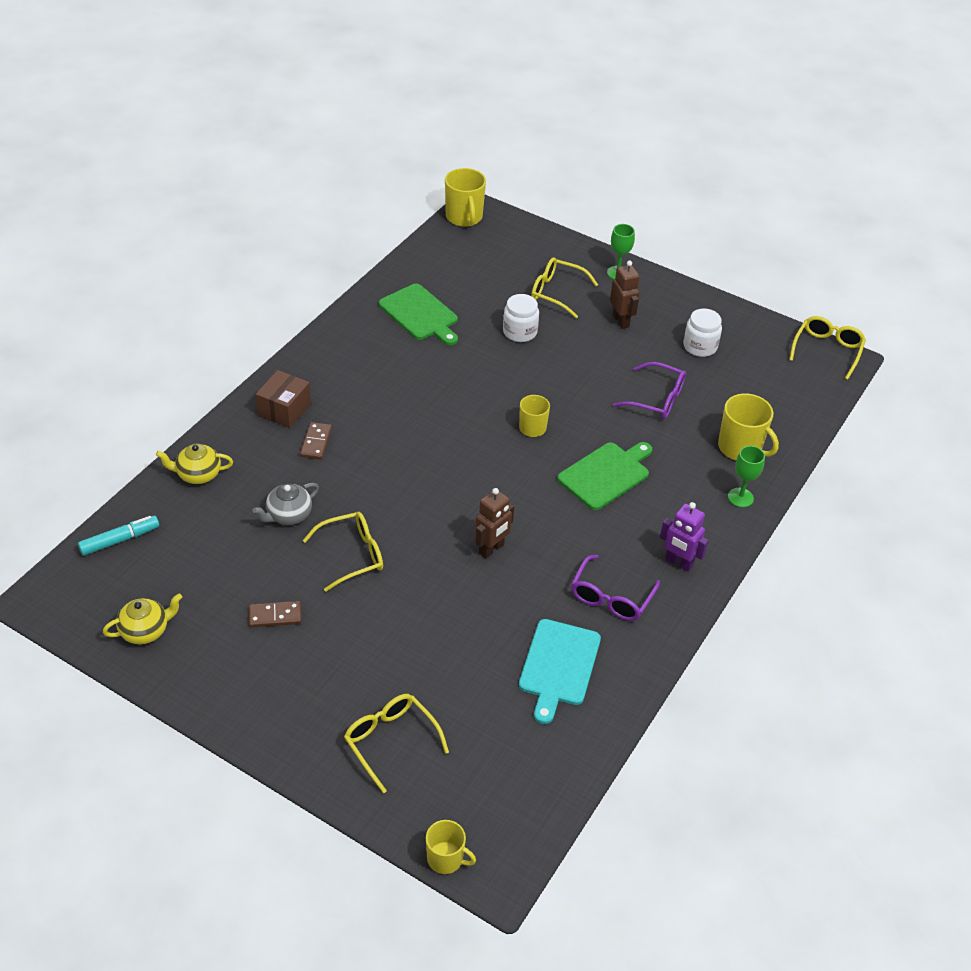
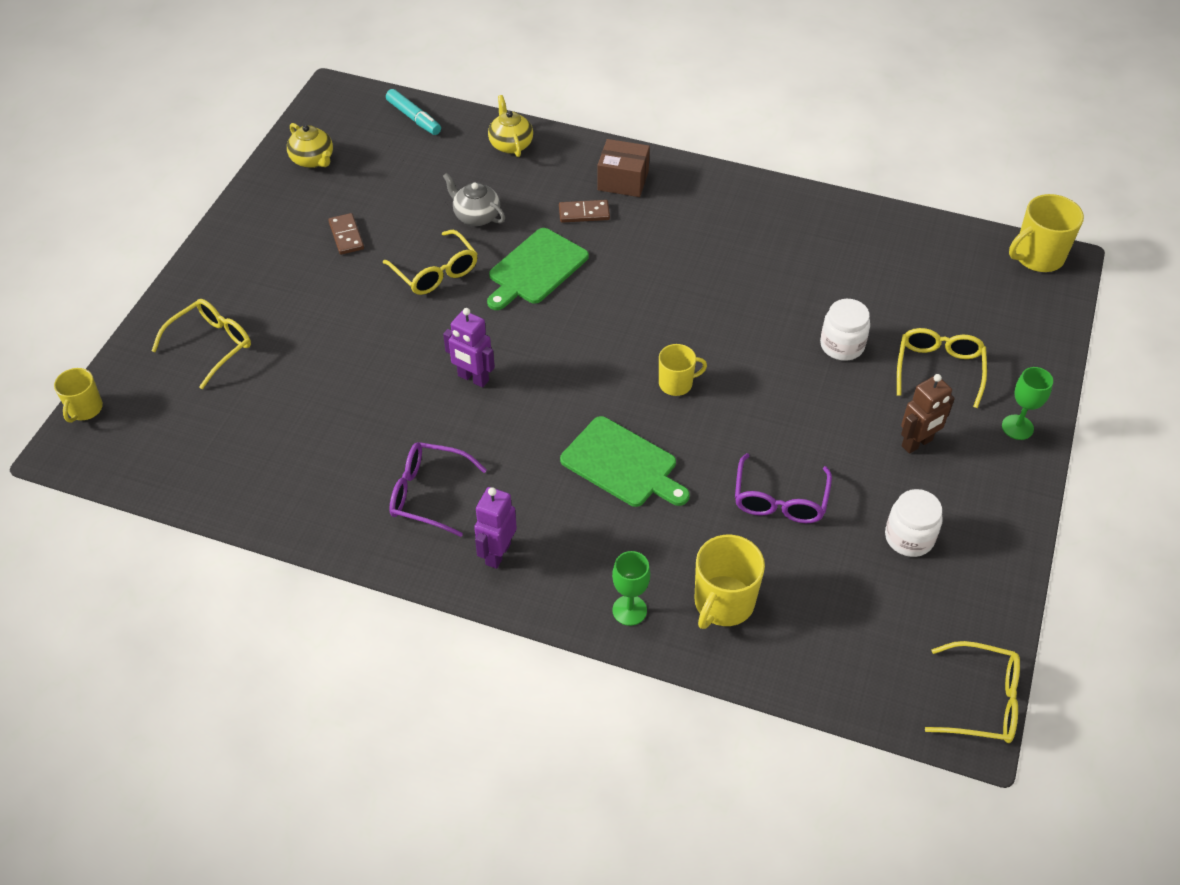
camera: 80 degrees right, 5 degrees up
(420, 314) = (827, 252): green cutting board -> green cutting board (535, 269)
(491, 549) = (473, 378): brown robot -> purple robot
(558, 666) = (322, 460): turquoise cutting board -> none

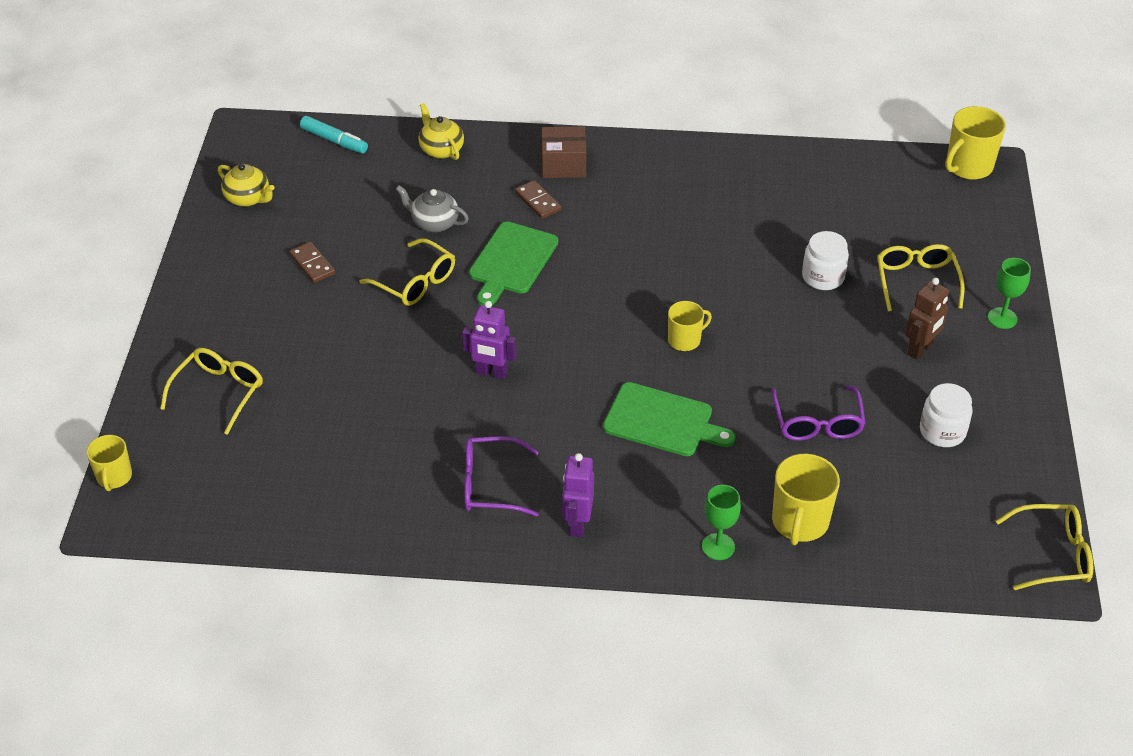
camera: 15 degrees left, 5 degrees down
(584, 213) = (538, 201): brown domino -> brown domino turned 75 degrees clockwise

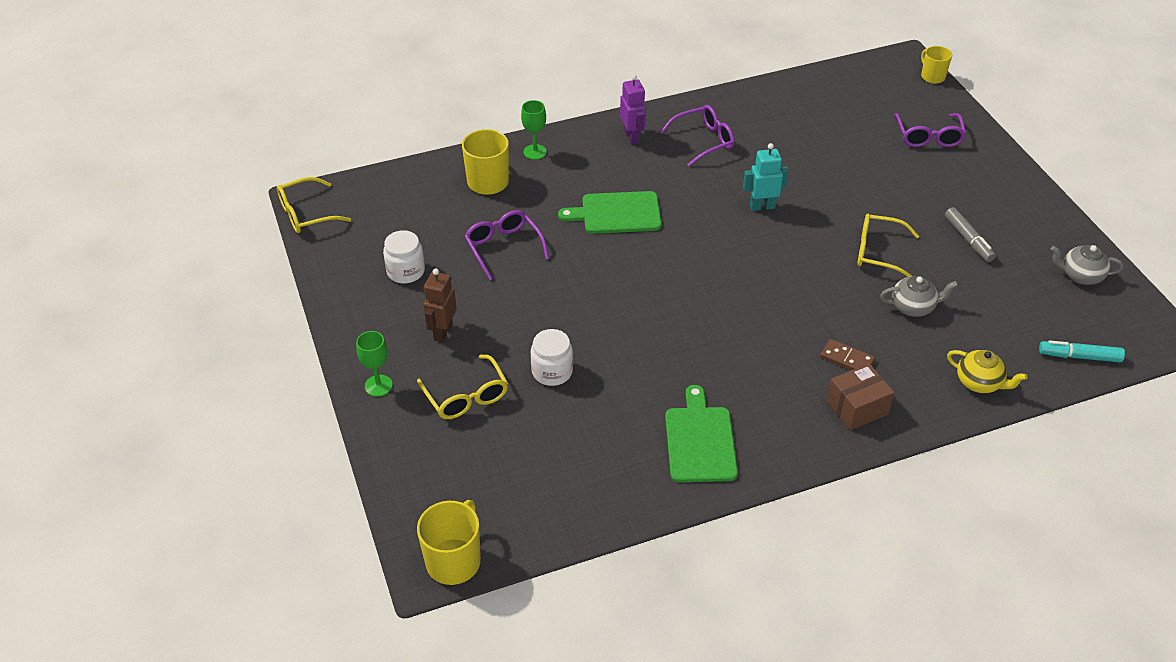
camera: 155 degrees right, 0 degrees up
(219, 392) = (928, 137): yellow glasses -> purple glasses
(248, 198) = (1080, 275): yellow teapot -> grey teapot
(312, 264) = (968, 240): brown domino -> grey marker
(491, 373) = (762, 206): purple robot -> turquoise robot
(512, 261) = (820, 295): green cutting board -> green cutting board (700, 440)
(685, 340) = (637, 277): yellow mug -> none

